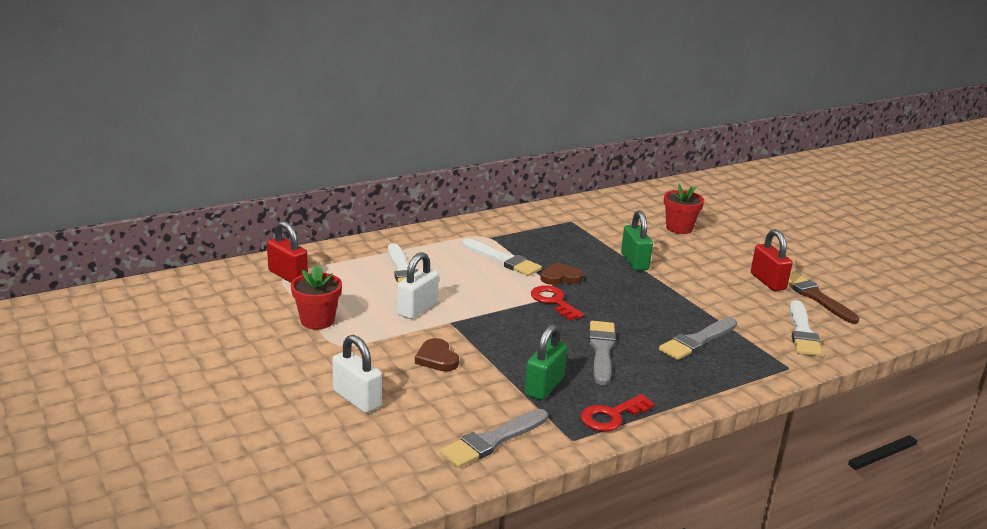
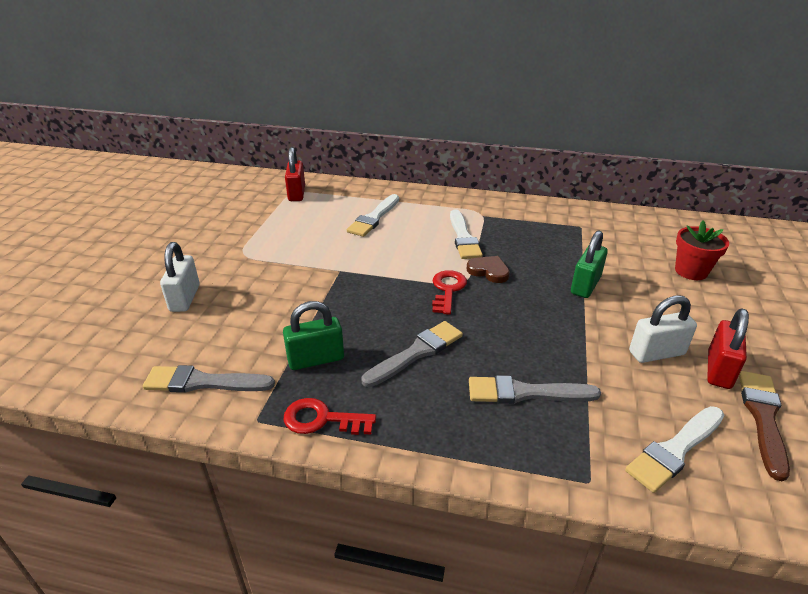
camera: 45 degrees right, 10 degrees up
(317, 321) = (260, 231): red flower pot -> none
(417, 309) = (335, 250): white padlock -> white padlock (656, 353)
(437, 358) = (282, 294): brown heart -> none

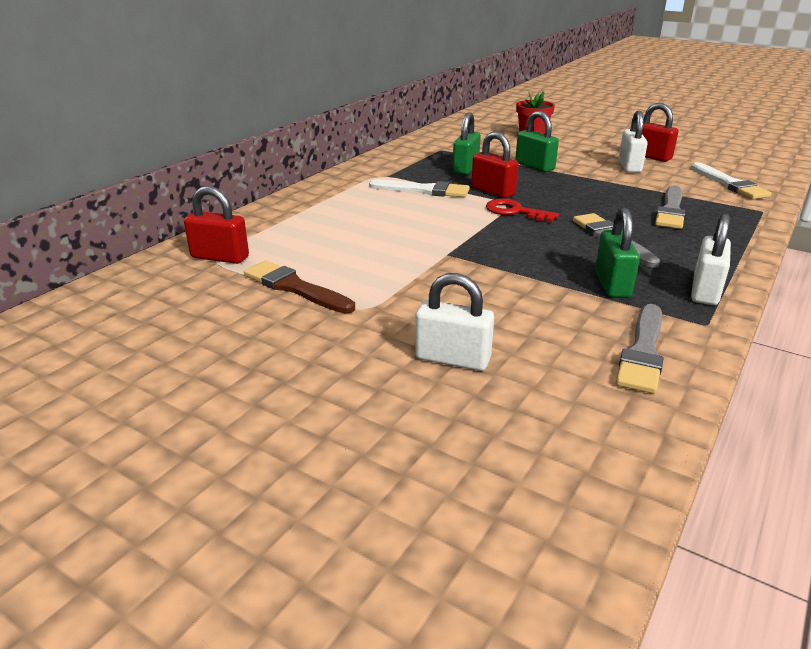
camera: 70 degrees left, 5 degrees down
(322, 419) = (705, 291): red key -> white padlock
(374, 218) = (341, 222): white brush -> none
(489, 271) = (493, 192): brown heart -> red padlock
(538, 248) = (465, 168): none -> green padlock
(763, 418) = (698, 159): brown brush -> brown brush (295, 288)

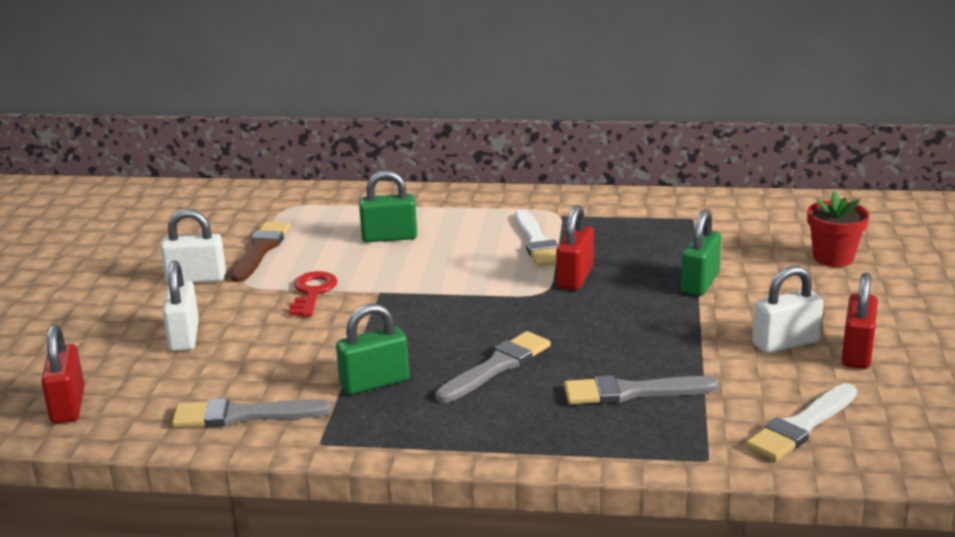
camera: 65 degrees right, 5 degrees down
(220, 257) = (293, 208): red padlock -> red padlock (68, 406)
(465, 168) = (638, 247): green padlock -> green padlock (389, 237)
(515, 211) = (525, 301): red key -> red key (312, 292)
(705, 291) = (398, 435): white padlock -> white padlock (196, 279)

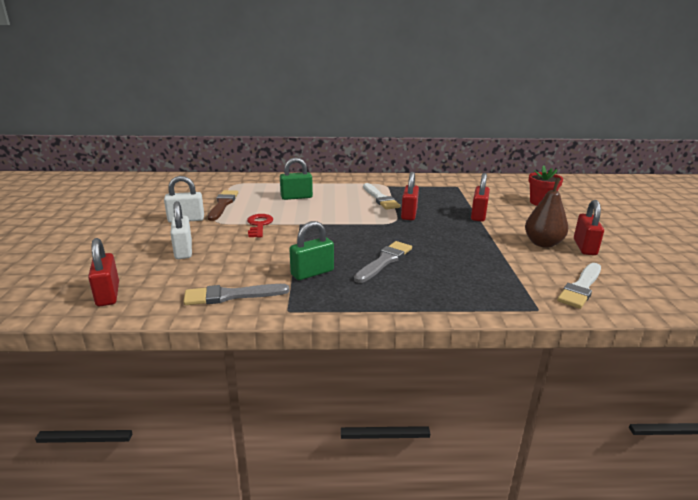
camera: 10 degrees left, 0 degrees up
(632, 392) = (472, 272): grey brush -> none
(700, 283) = (478, 215): green padlock -> red padlock
(785, 343) = (543, 243): white padlock -> brown pear

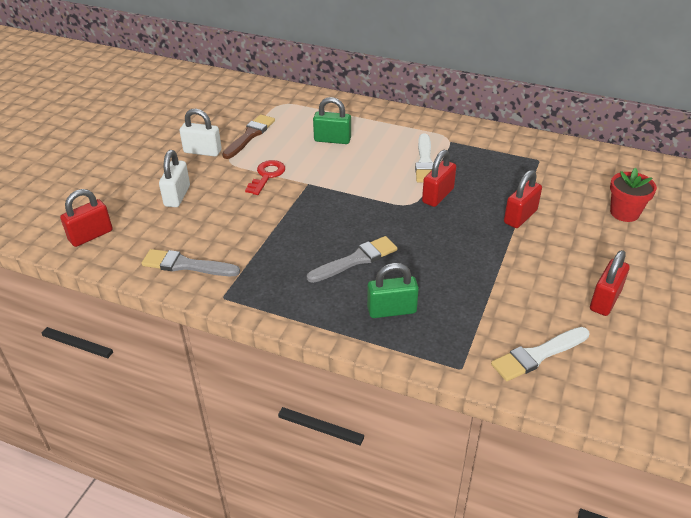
camera: 25 degrees right, 15 degrees up
(108, 294) = (91, 235): red padlock -> red padlock turned 45 degrees clockwise
(312, 273) = (274, 256): green padlock -> green padlock (391, 310)
(543, 243) = (557, 281): brown pear -> none

